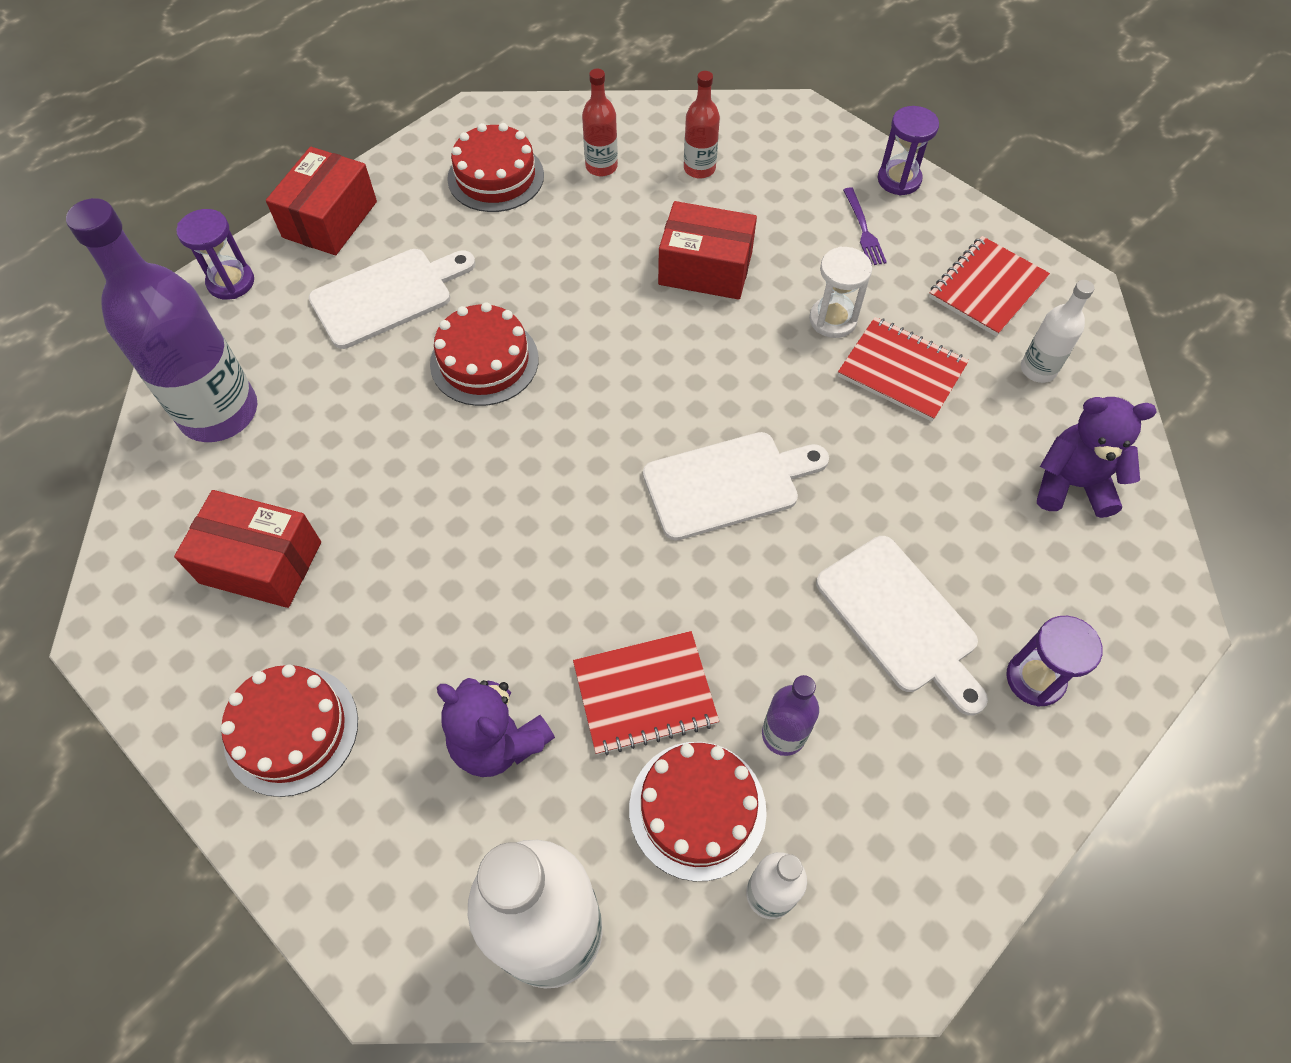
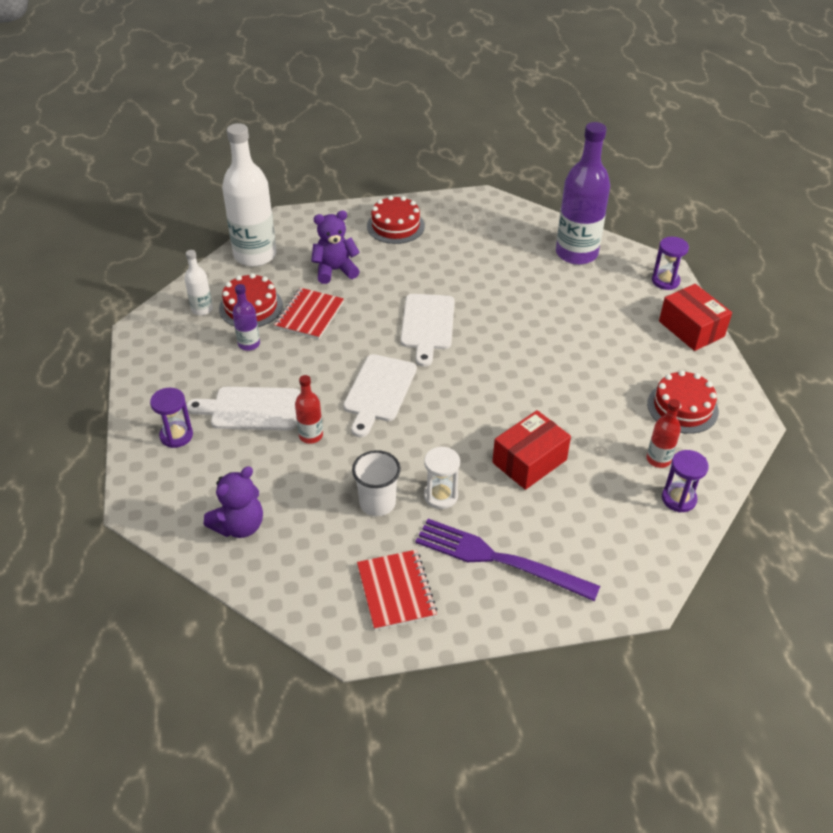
camera: 125 degrees right, 15 degrees down
(261, 562) = (480, 241): red box -> none
(387, 296) = (611, 328): white cutting board -> white cutting board (427, 325)
(484, 361) = (535, 344): red cake -> none
(699, 169) = (621, 507): red bottle -> red bottle (311, 435)
(863, 230) = (499, 559): purple fork -> purple fork, size x2.24
(899, 180) = (529, 613): purple hourglass -> purple hourglass (678, 499)
(901, 371) = (377, 503): red notebook -> white cup
(1038, 369) = (317, 569): white bottle -> none

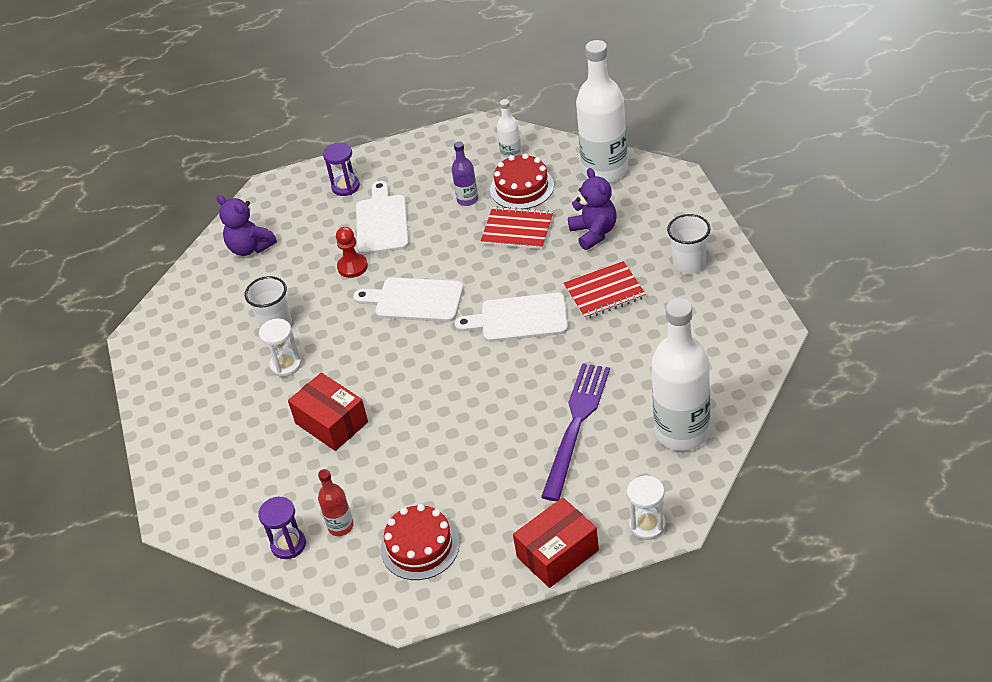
camera: 90 degrees right, 0 degrees up
(311, 435) = (352, 267): red bottle -> red pawn
(395, 226) = (689, 264): red cake -> white cup
(396, 591) = (184, 353): red notebook -> red notebook (604, 292)
(499, 559) = (215, 414): purple fork -> purple fork (576, 425)
(576, 253) = (682, 432): purple bottle -> white bottle
(665, 281) = (647, 525): purple hourglass -> white hourglass

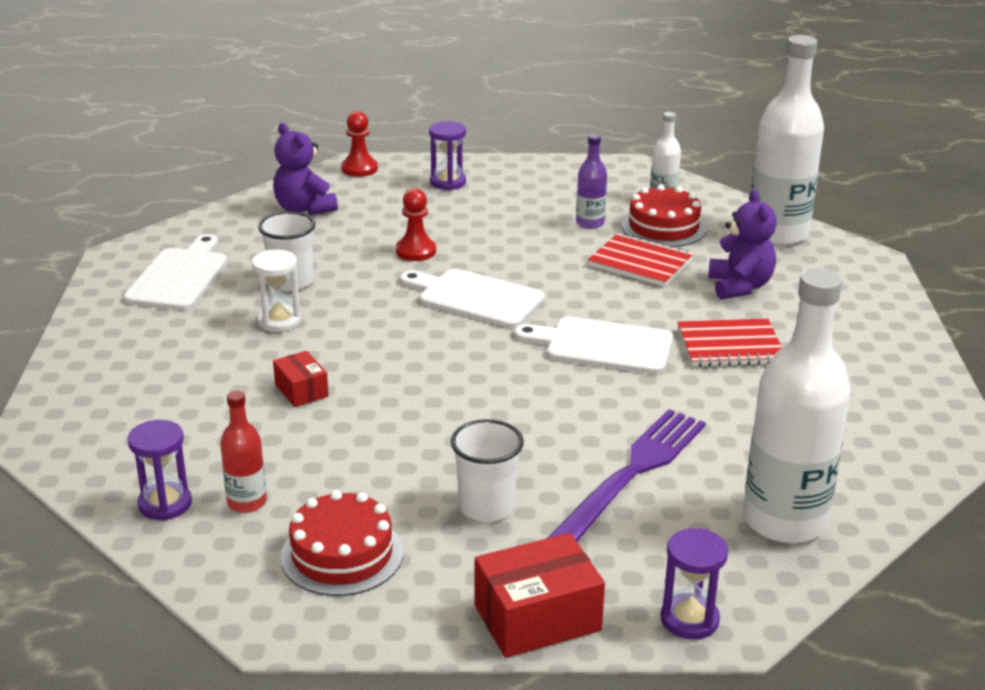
camera: 10 degrees right, 15 degrees down
(272, 191) = (359, 169): none -> red pawn
(331, 422) = (301, 390): red box -> red box, size x0.57
(382, 222) = (474, 220): white cutting board -> white cutting board (180, 277)
(647, 525) = (689, 619): white hourglass -> purple hourglass
(689, 264) = (859, 344): white cup -> white cup (486, 507)

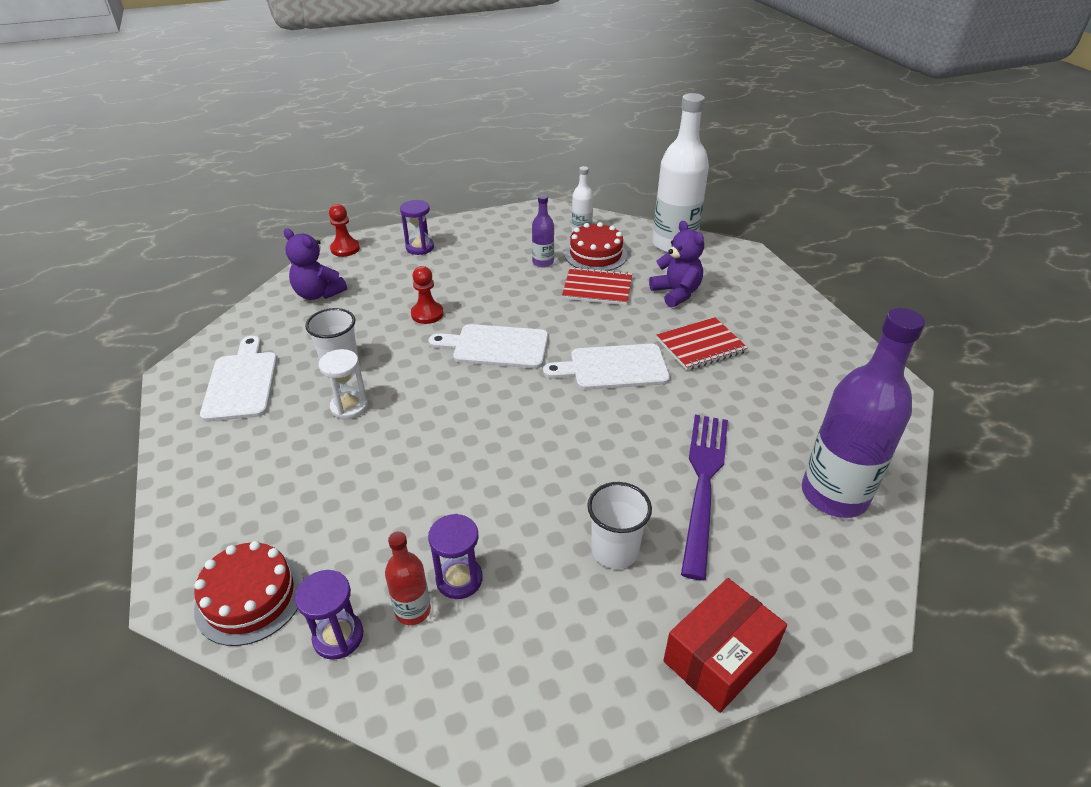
camera: 20 degrees left, 10 degrees up
(301, 390) = (402, 473): red box -> none
(342, 554) = (524, 642): red cake -> red cake (250, 597)
(689, 619) = (830, 617): purple hourglass -> purple hourglass (459, 579)
(784, 520) = (834, 495): white bottle -> purple bottle

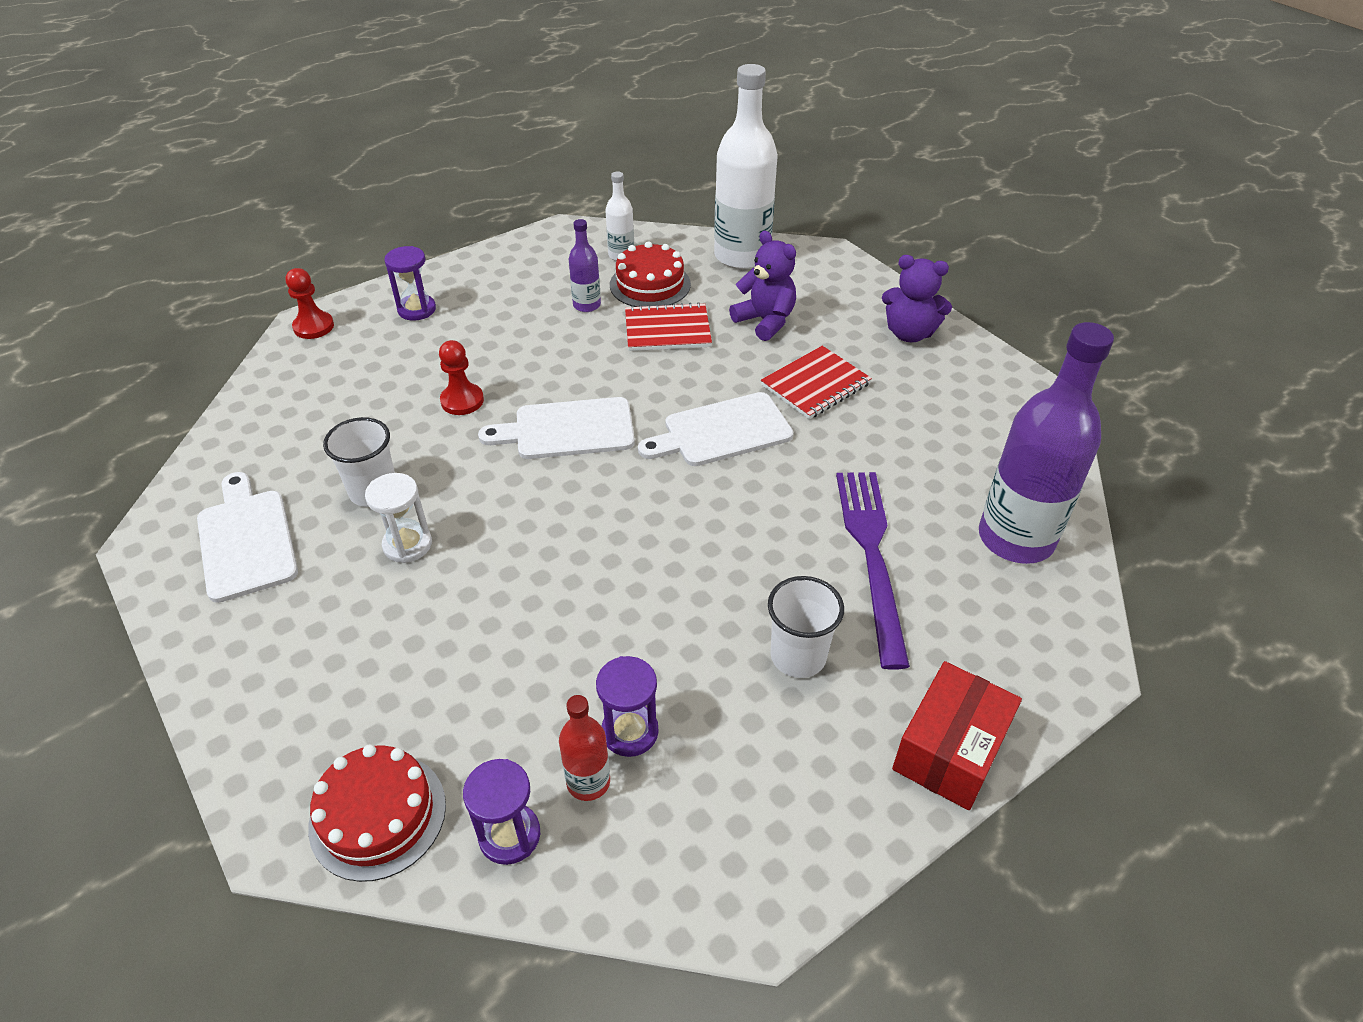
camera: 15 degrees left, 5 degrees up
(318, 294) = (302, 397): purple teddy bear -> purple teddy bear (909, 333)

